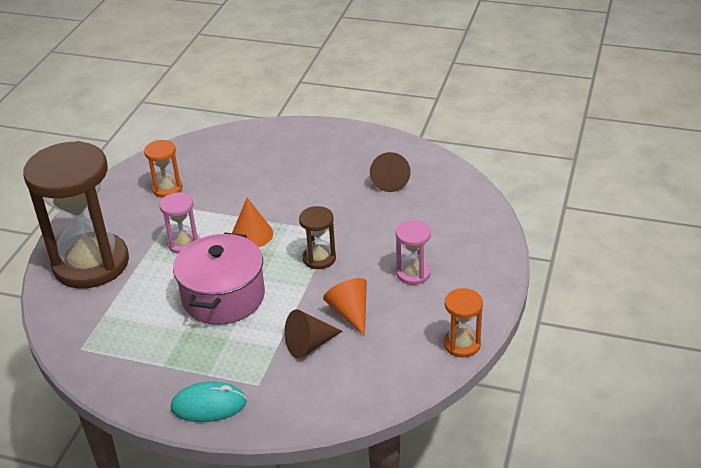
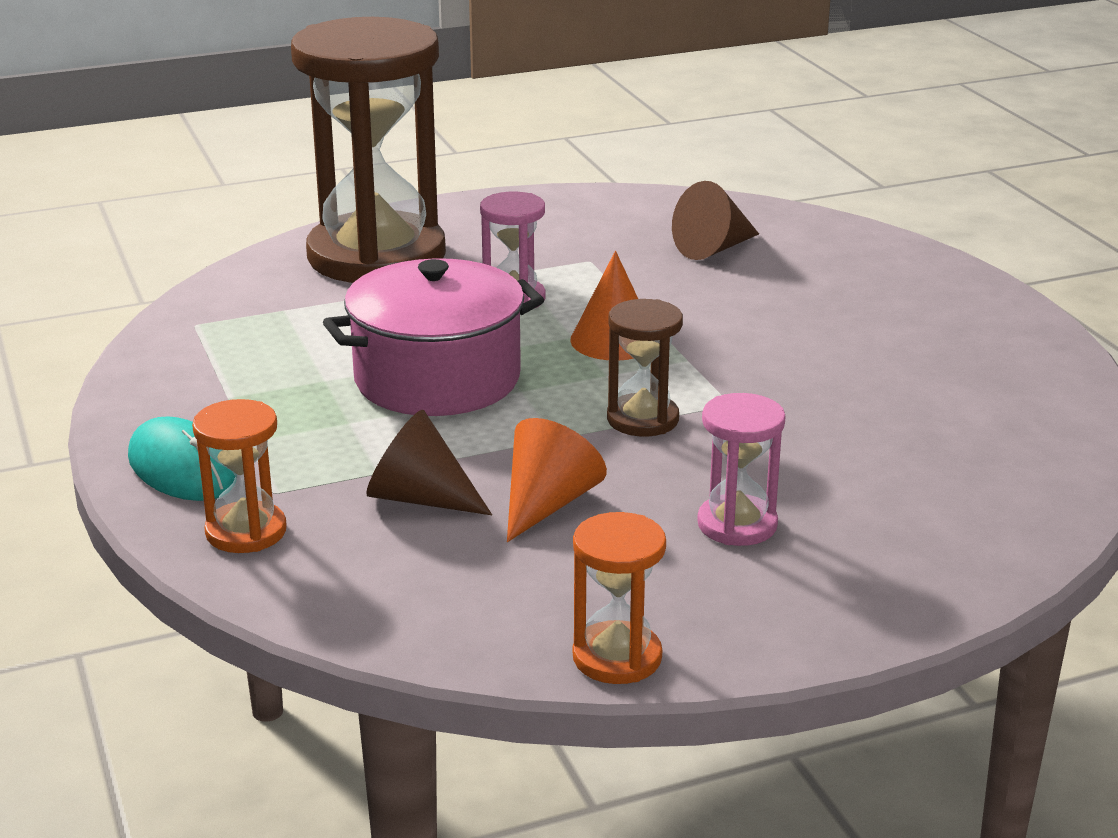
camera: 50 degrees right, 10 degrees down
(167, 189) = (616, 236): orange hourglass -> orange hourglass (246, 531)
(390, 181) = (948, 400): brown cone -> brown cone (713, 249)

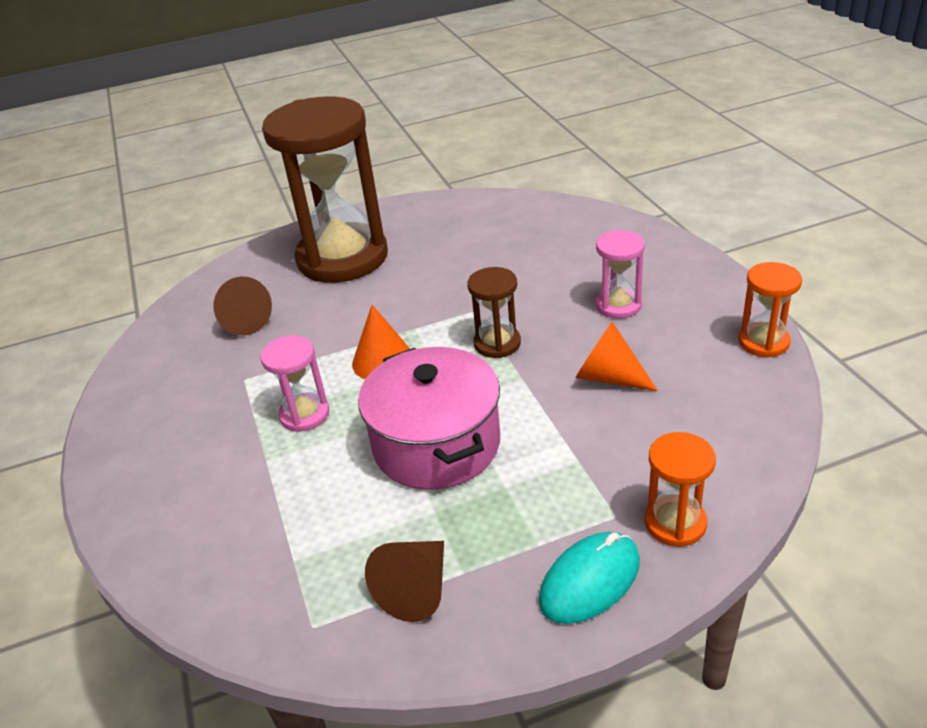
camera: 85 degrees left, 10 degrees up
(376, 256) = (195, 508): brown hourglass -> brown hourglass (342, 257)
(419, 498) = (611, 435): brown cone -> brown cone (416, 589)

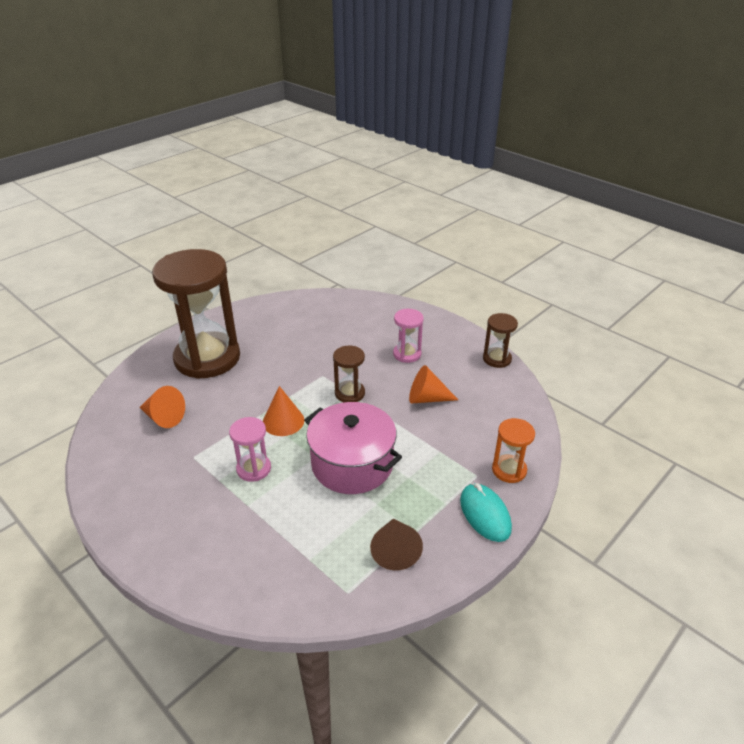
camera: 30 degrees left, 0 degrees up
(243, 321) = (163, 417): brown cone -> orange cone
(590, 581) = (485, 514): turquoise mouse -> turquoise mouse turned 45 degrees counterclockwise
(763, 342) = (497, 359): orange hourglass -> brown hourglass

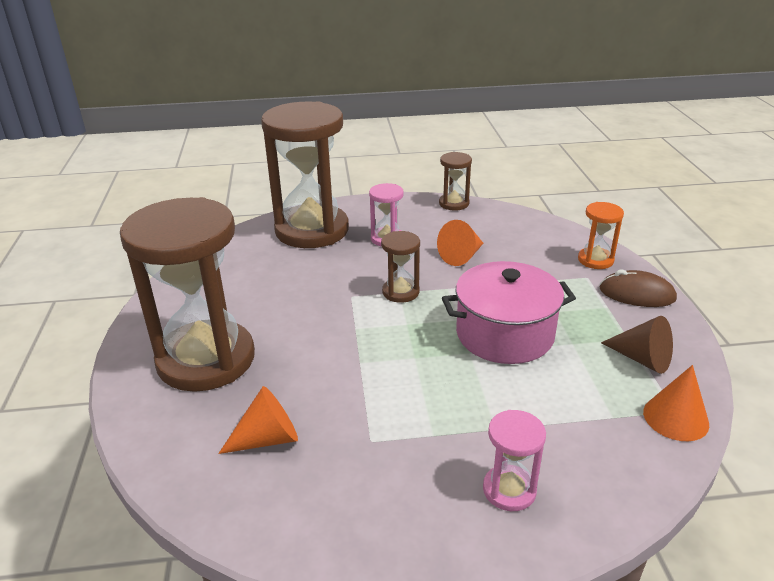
camera: 50 degrees left, 5 degrees down
(254, 469) = (443, 401): pink hourglass -> pink hourglass (509, 490)
(283, 421) = (391, 350): orange cone -> orange cone (675, 418)
(377, 319) = (312, 230): none -> brown hourglass
(485, 514) = (637, 294): turquoise mouse -> brown mouse

